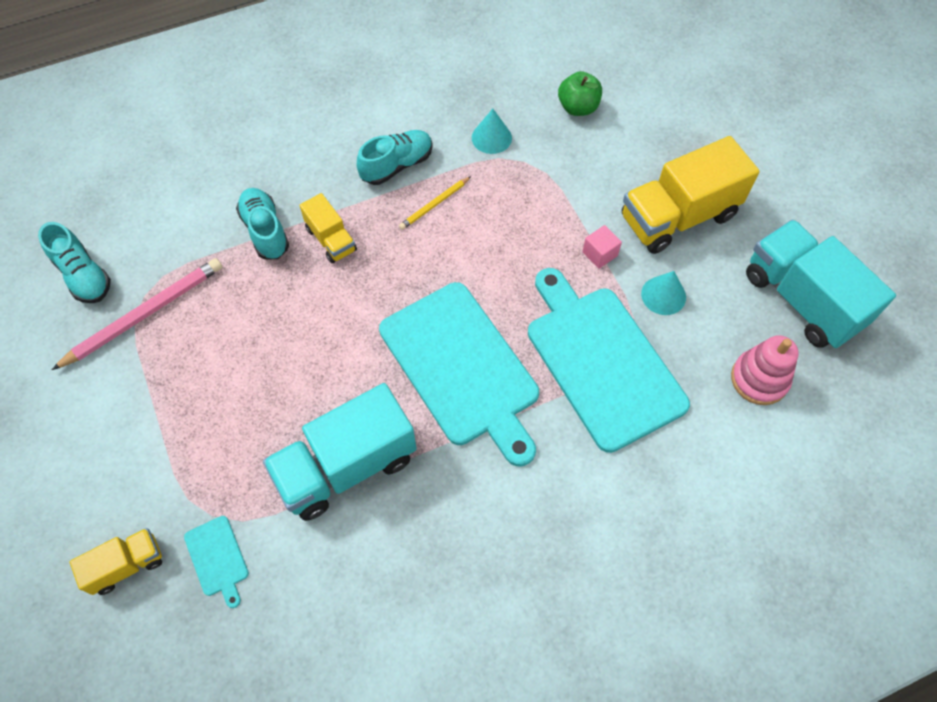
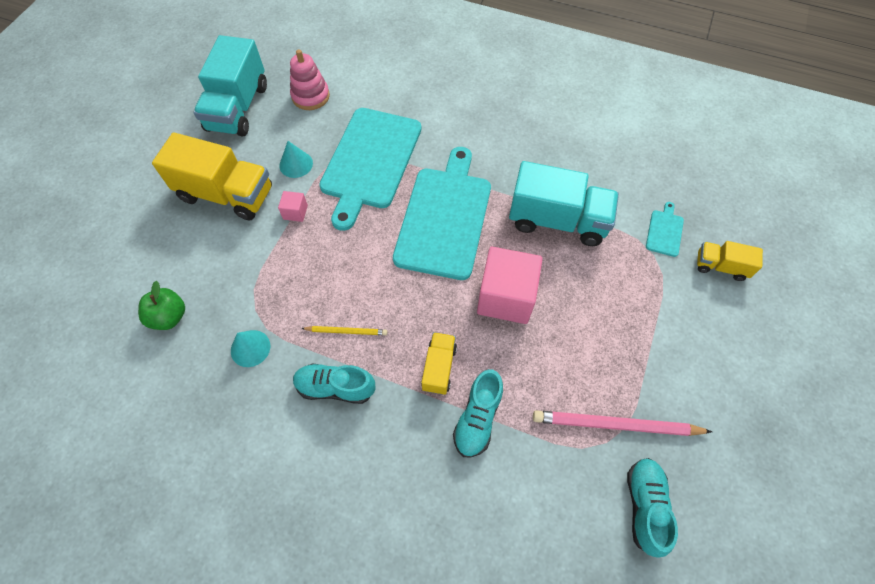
camera: 135 degrees left, 0 degrees up
(328, 341) = (506, 297): none -> pink cube

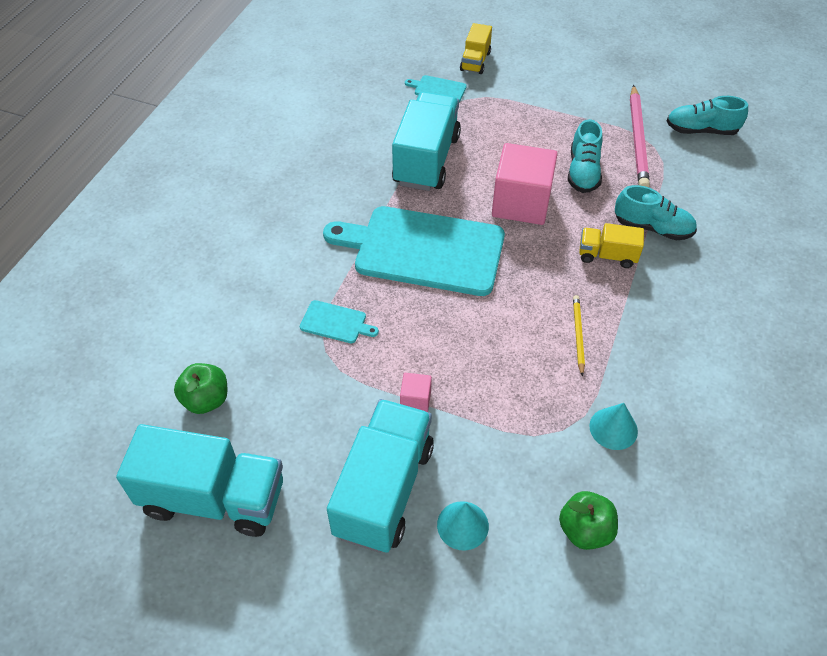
camera: 90 degrees left, 10 degrees down
(226, 194) = (383, 489): yellow truck -> turquoise truck
(296, 164) = (334, 407): turquoise cone -> turquoise cone (462, 525)
(310, 96) = (206, 400): pink stacking toy -> green apple
(335, 387) = (644, 341): turquoise shoe -> turquoise shoe (583, 172)
(370, 161) = (336, 322): turquoise cutting board -> turquoise cutting board, size x0.40

